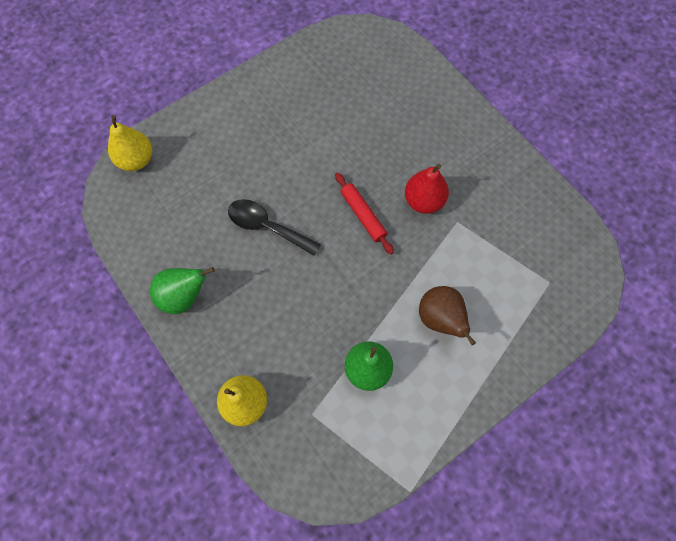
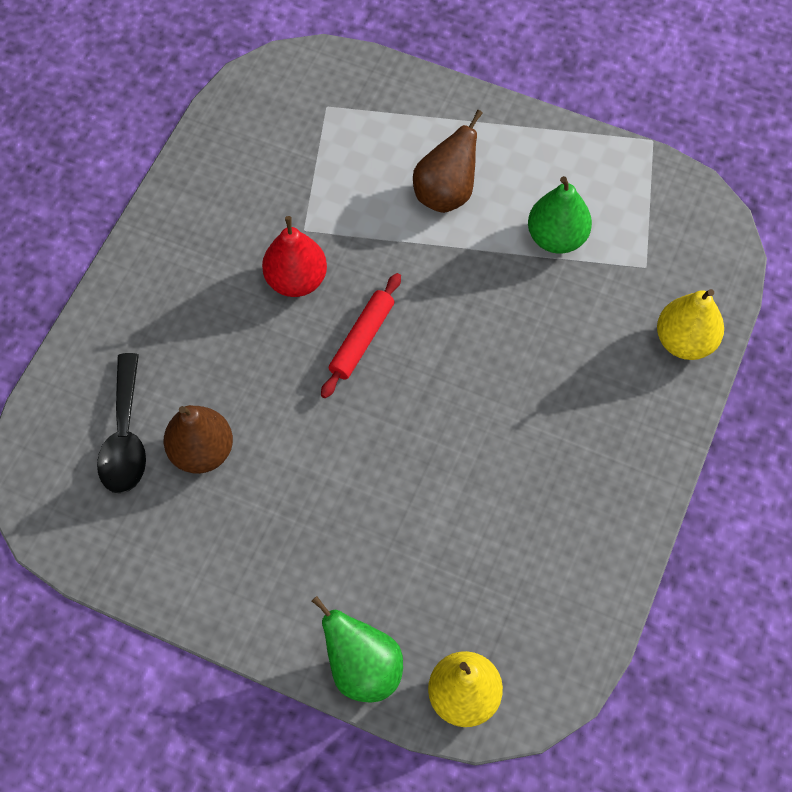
camera: 120 degrees left, 5 degrees down
(184, 296) = (614, 489): green pear -> green pear (362, 668)
(267, 226) = (452, 447): black spoon -> black spoon (125, 437)
(343, 108) = (202, 451): none -> brown pear

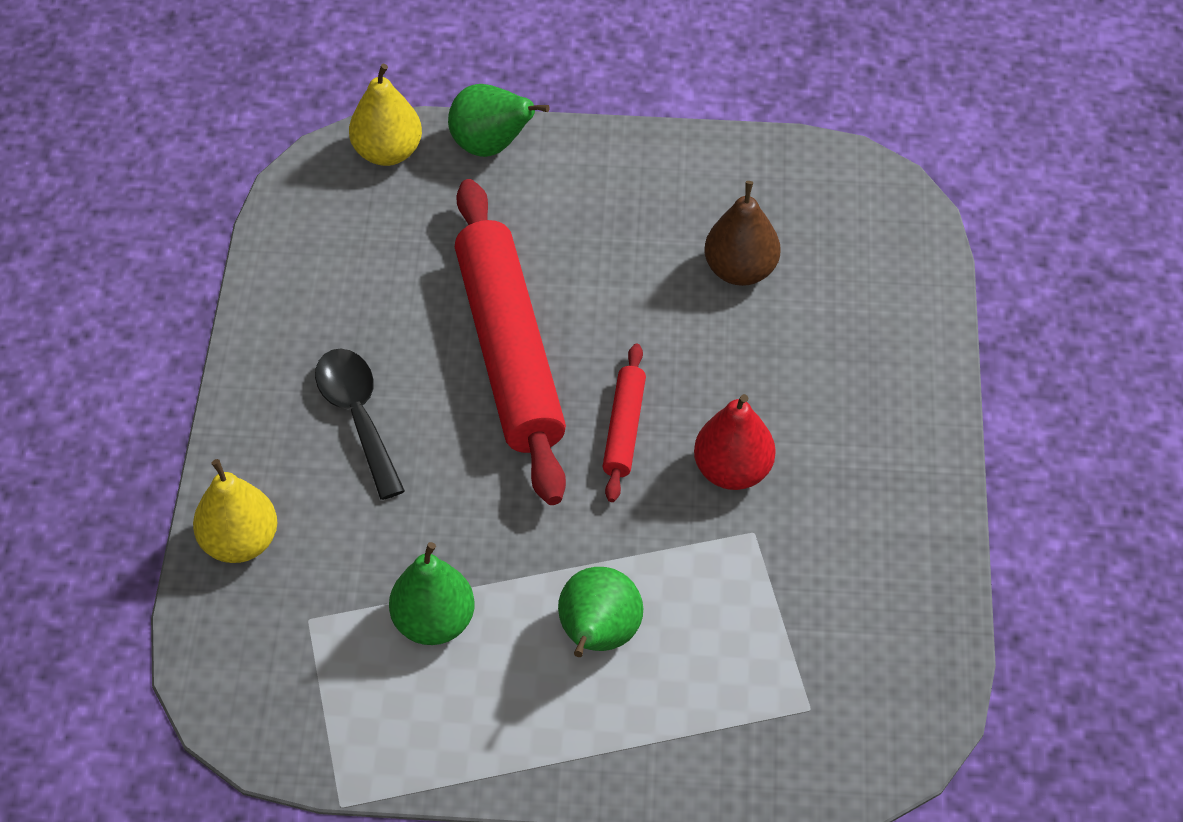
camera: 160 degrees right, 10 degrees down
(125, 437) = (827, 260): black spoon -> black spoon (358, 416)
(426, 437) = (509, 351): none -> red rolling pin
(446, 193) = (597, 636): brown pear -> green pear

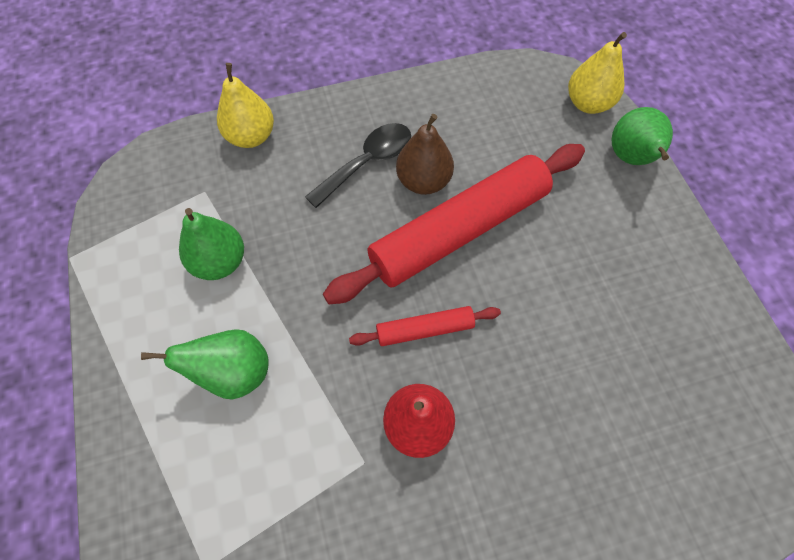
camera: 70 degrees right, 10 degrees up
(740, 270) = (618, 367): brown pear -> brown pear (423, 181)

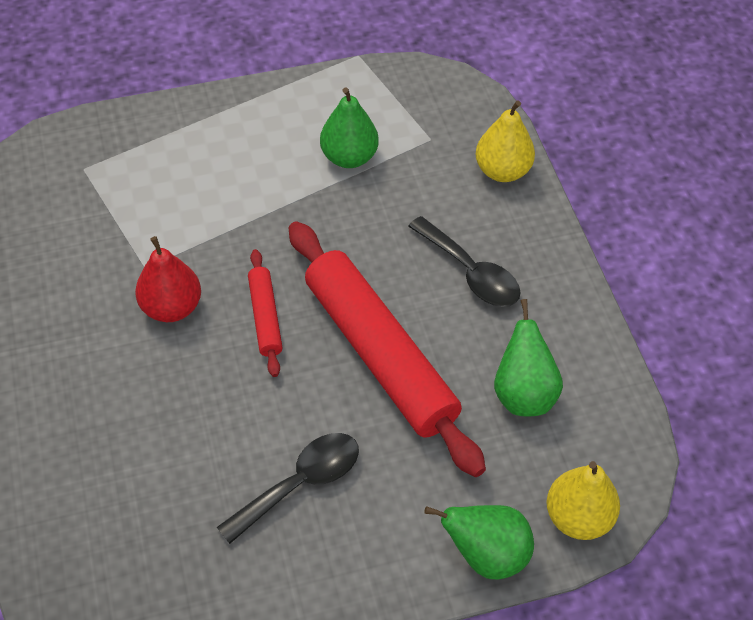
camera: 90 degrees right, 10 degrees down
(234, 373) = (237, 175): green pear -> green pear (523, 394)
(423, 181) = (445, 324): brown pear -> none
(598, 288) = (300, 483): none -> black spoon

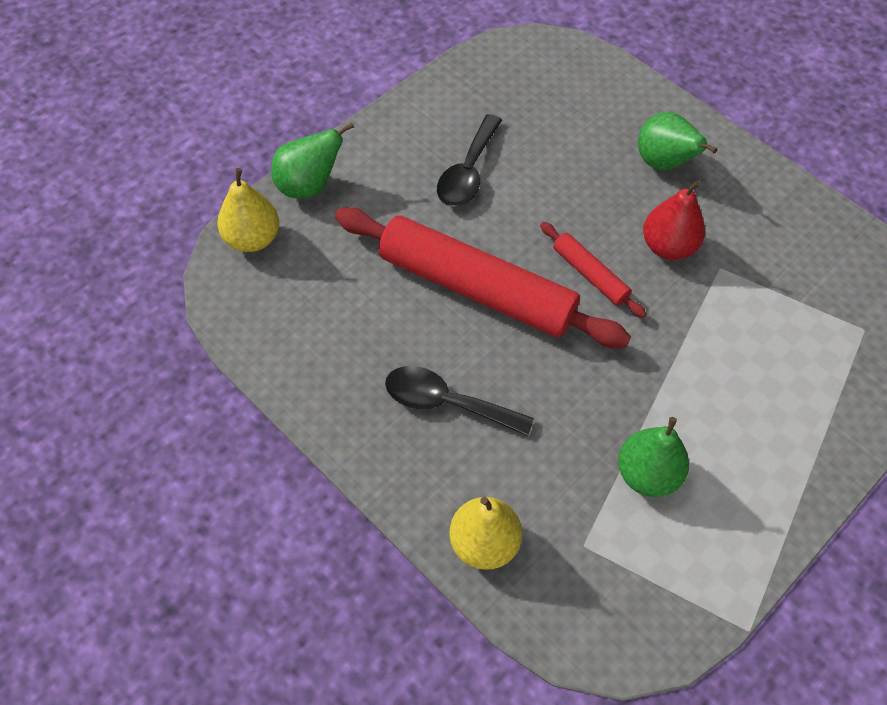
camera: 150 degrees right, 5 degrees up
(523, 394) = (339, 312): green pear -> green pear (664, 163)

